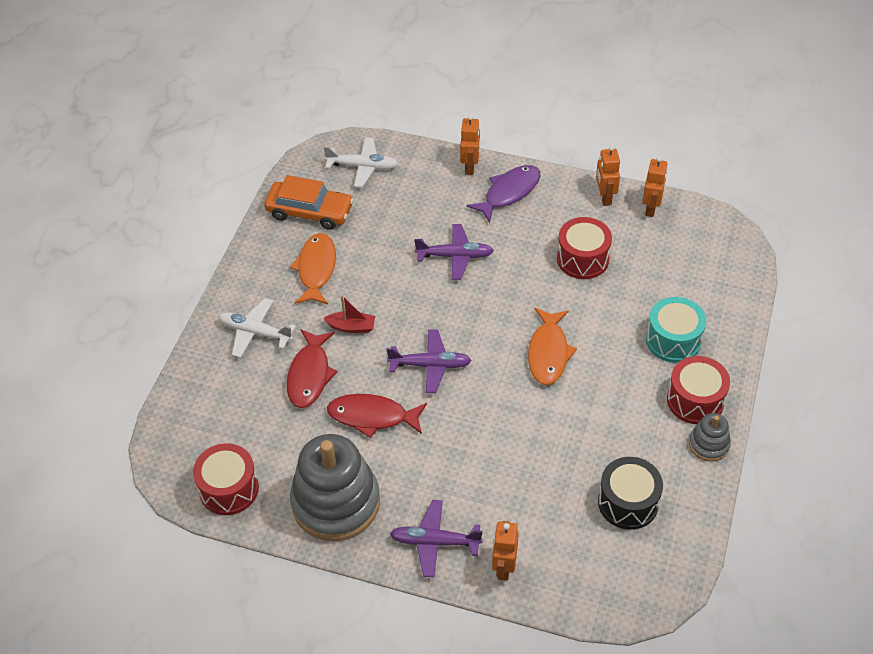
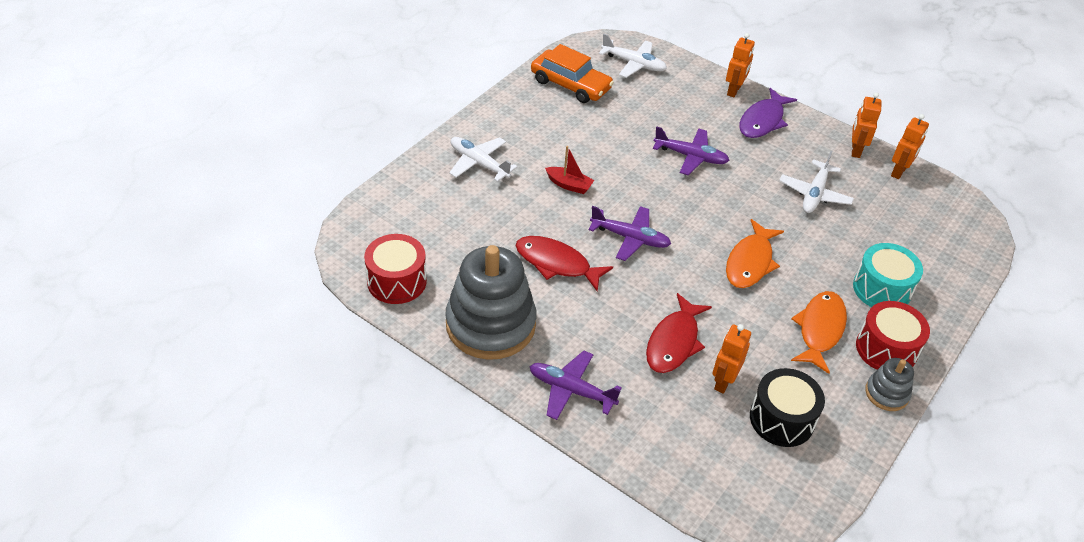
camera: 15 degrees right, 5 degrees down
(310, 375) = (513, 212): red fish -> red fish (674, 342)
(316, 269) = (556, 130): orange fish -> orange fish (819, 330)
(504, 567) = (631, 436): orange robot -> orange robot (723, 381)
(509, 192) = (763, 121): purple fish -> purple fish turned 150 degrees clockwise
(582, 259) = (814, 194): red drum -> white plane

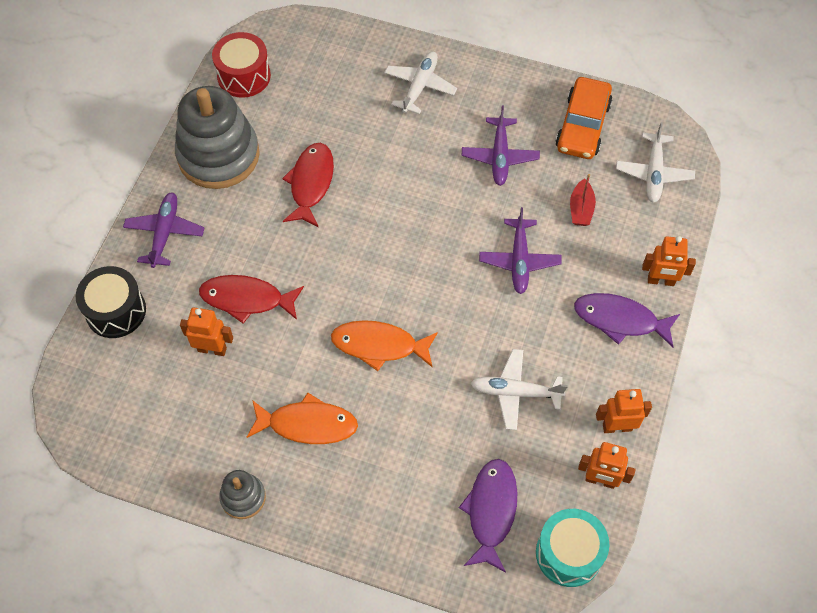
camera: 75 degrees right, 15 degrees up
(569, 185) = (423, 165): red boat -> red boat (581, 209)
(630, 238) = (369, 234): purple plane -> purple plane (499, 156)
(781, 419) = (182, 406): black drum -> black drum (116, 311)
(881, 289) = (389, 479): turquoise drum -> turquoise drum (569, 553)
(886, 349) = (303, 491): red drum -> none
(918, 237) = (491, 511): none -> purple fish

